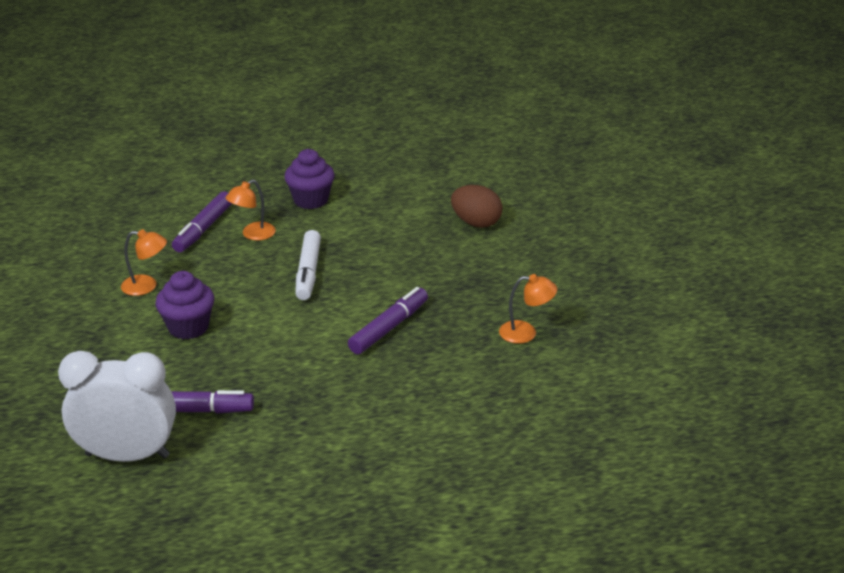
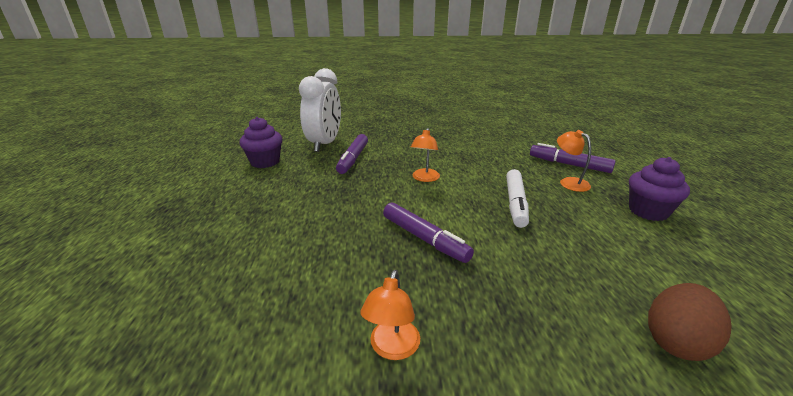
camera: 100 degrees right, 5 degrees down
(146, 286) = (488, 147): orange lamp -> orange lamp (424, 178)
(188, 327) = (440, 158): purple cupcake -> purple cupcake (265, 162)
(308, 272) = (515, 203): white marker -> white marker turned 90 degrees counterclockwise

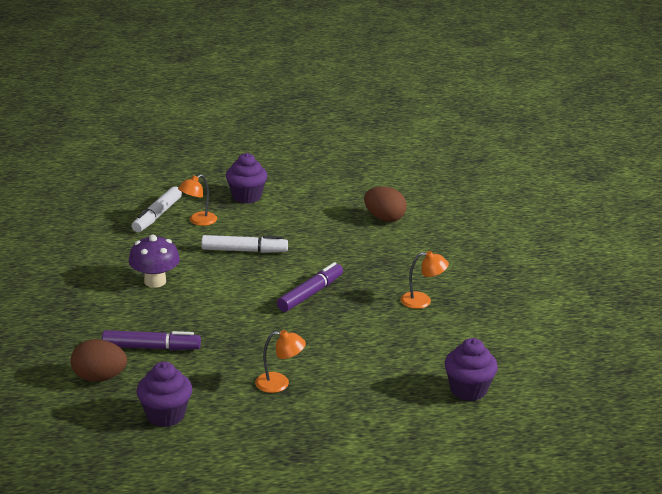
camera: 100 degrees left, 0 degrees up
(132, 361) = (468, 390): none -> purple cupcake
(325, 144) = (99, 377): white clock -> brown egg
(424, 178) = (200, 296): orange lamp -> orange lamp (279, 383)
(450, 162) = (155, 281): none -> purple mushroom
(569, 164) = (157, 215): purple marker -> white marker

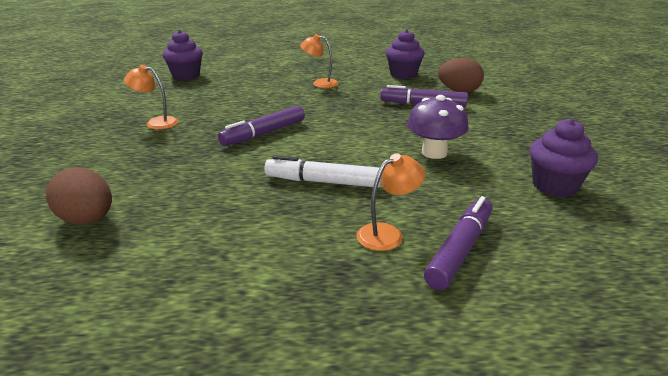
camera: 170 degrees left, 0 degrees up
(157, 215) = (460, 249): white marker -> purple marker
(246, 197) = (294, 285): purple cupcake -> purple cupcake (554, 186)

